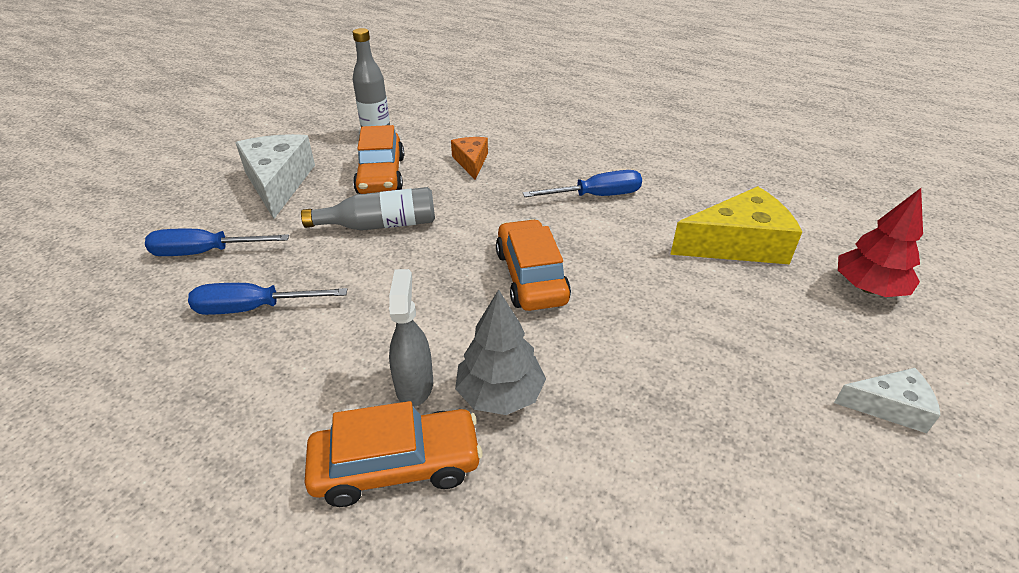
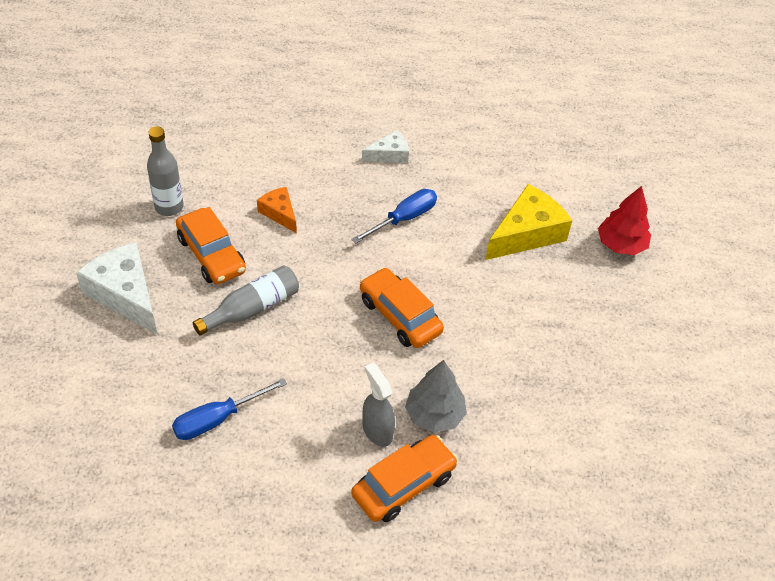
camera: 30 degrees left, 10 degrees up
(205, 252) = (130, 387): blue screwdriver -> none
(889, 406) = (655, 333): white cheese -> white cheese (389, 154)

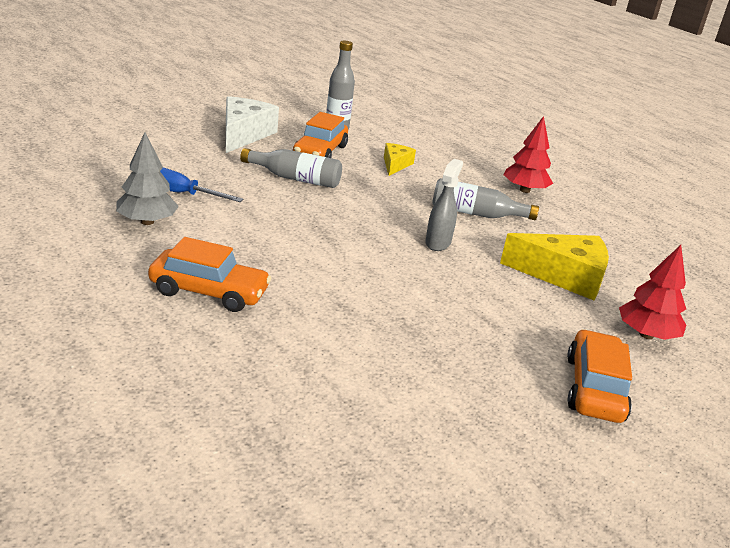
camera: 50 degrees right, 20 degrees down
(279, 213) = (395, 165): orange cheese -> yellow cheese
(377, 430) = (250, 262): grey spray bottle -> grey spray bottle (438, 243)
(389, 154) = (524, 190): white cheese -> red tree
(399, 316) = (378, 239): orange car -> orange car (594, 388)
(404, 218) = (476, 213): blue screwdriver -> grey bottle
(434, 415) = (301, 286): grey tree -> grey tree (147, 222)

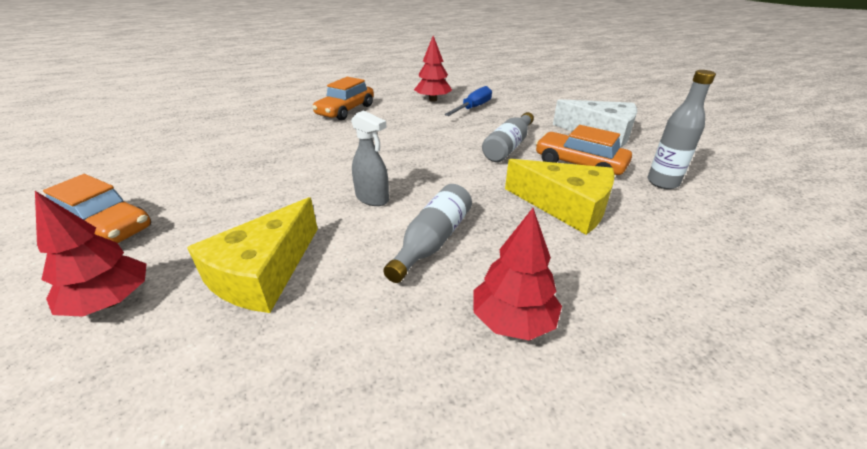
camera: 110 degrees right, 5 degrees up
(147, 222) = (433, 100): grey tree -> red tree
(395, 165) = (566, 206): yellow cheese -> yellow cheese, size x1.80

